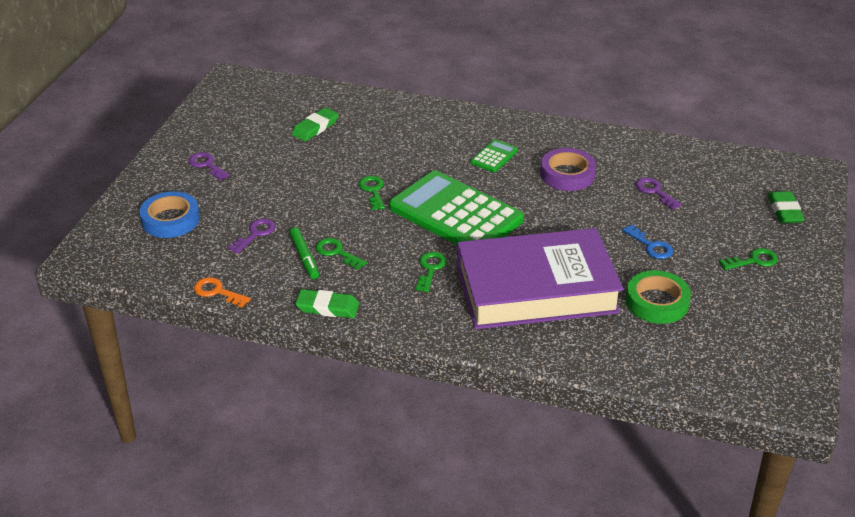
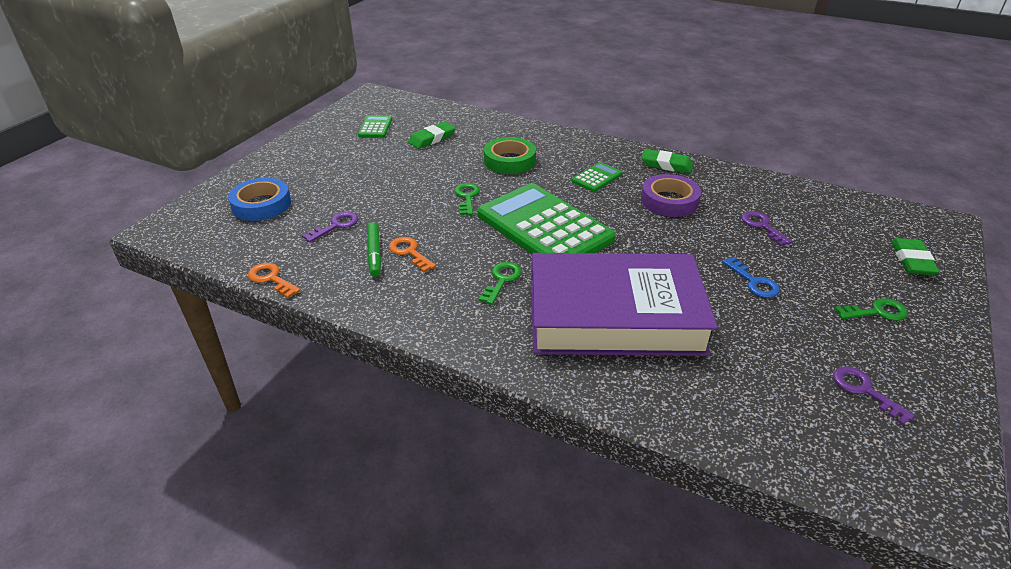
camera: 10 degrees right, 0 degrees up
(207, 165) = (319, 160): purple key -> purple key (864, 391)
(250, 120) = (375, 127): none -> green calculator
(327, 307) = (378, 309): green eraser -> green eraser (666, 165)
(337, 252) = (409, 252): green key -> orange key
(657, 302) = (756, 348): green tape -> green tape (509, 161)

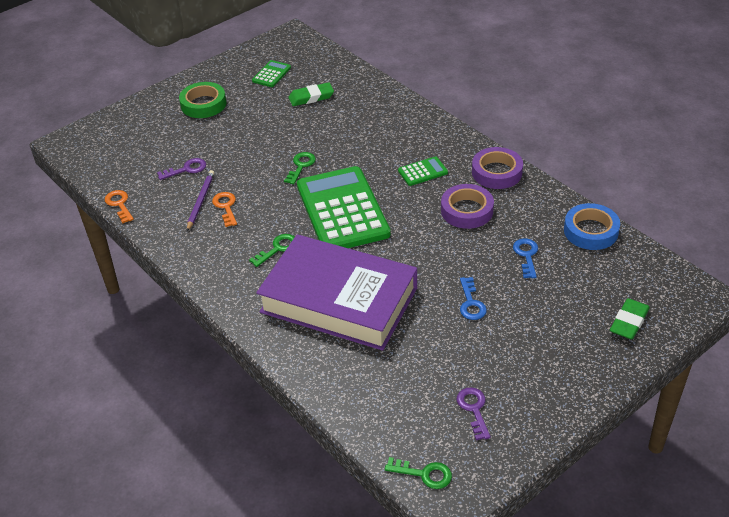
camera: 25 degrees right, 5 degrees up
(261, 204) = (143, 136): blue tape -> blue tape (591, 231)
(374, 253) = (200, 201): green marker -> purple pencil
(509, 161) = (361, 136): green tape -> green tape (203, 104)
(666, 165) = (496, 172): green eraser -> purple tape
(762, 226) = (526, 256): purple key -> blue key
(876, 312) = (548, 355): green key -> green key (424, 474)

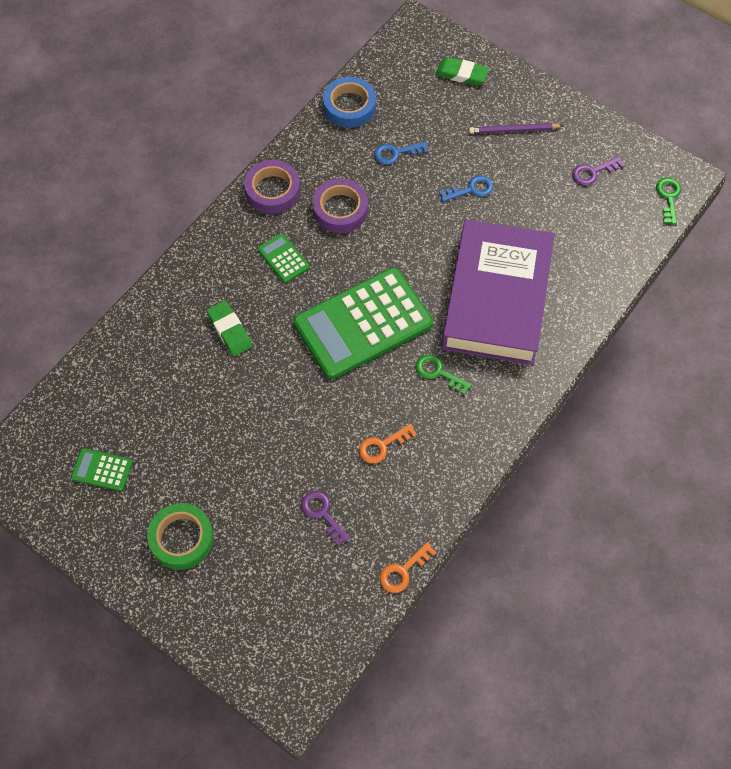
camera: 105 degrees left, 20 degrees up
(200, 201) = (378, 477): purple pencil -> purple pencil (514, 130)
(301, 166) = (294, 384): green key -> none
(311, 97) = (152, 406): green eraser -> green eraser (230, 330)

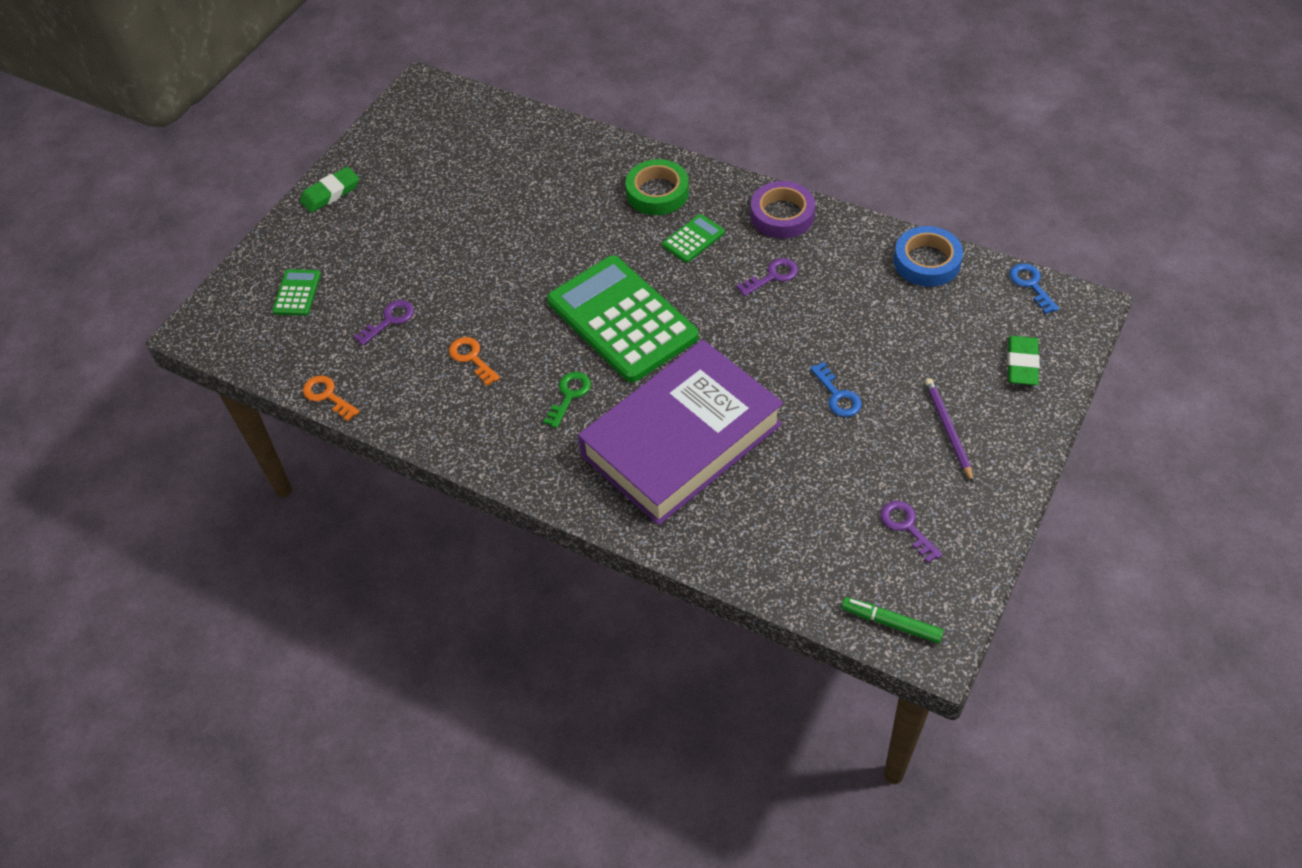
camera: 85 degrees right, 10 degrees down
(102, 470) = (427, 152): green calculator -> green calculator (297, 293)
(181, 538) = (359, 220): green tape -> green tape (657, 192)
(230, 330) = (594, 212): green eraser -> green eraser (330, 193)
(340, 209) = (772, 276): purple tape -> purple key
(396, 153) = (870, 315): blue key -> blue key (1031, 285)
(496, 298) = (681, 440): purple book -> purple book turned 45 degrees counterclockwise
(668, 197) = (891, 623): green key -> green marker

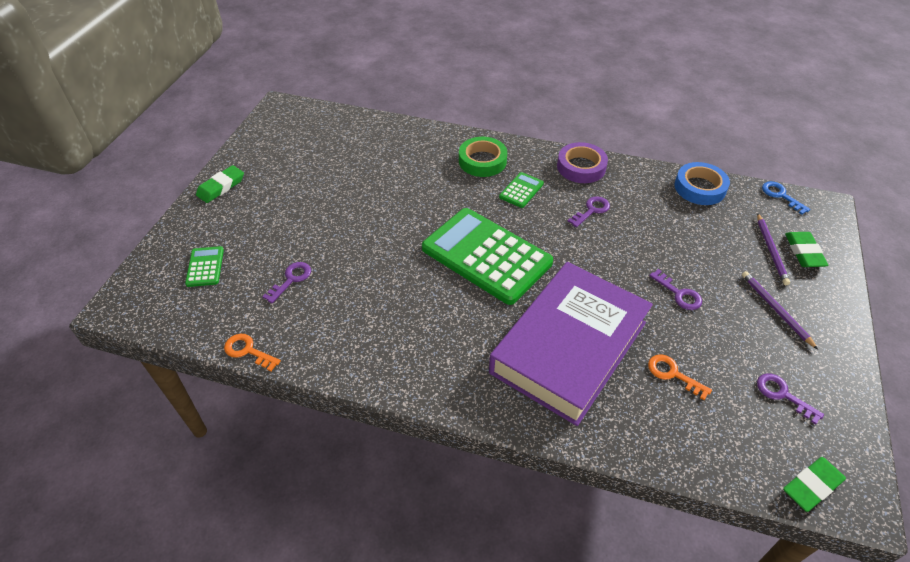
camera: 15 degrees left, 5 degrees down
(472, 358) = (370, 302): orange key -> orange key (673, 374)
(569, 396) = (462, 322): green key -> none
(837, 395) = (679, 293): blue key -> purple key
(891, 623) = (812, 486): green marker -> green eraser
(980, 356) = (771, 250): none -> purple pencil

